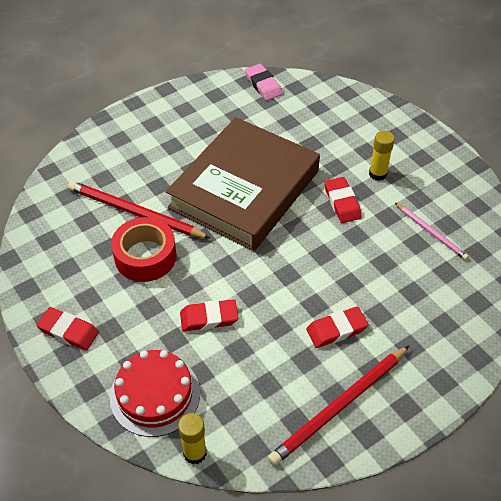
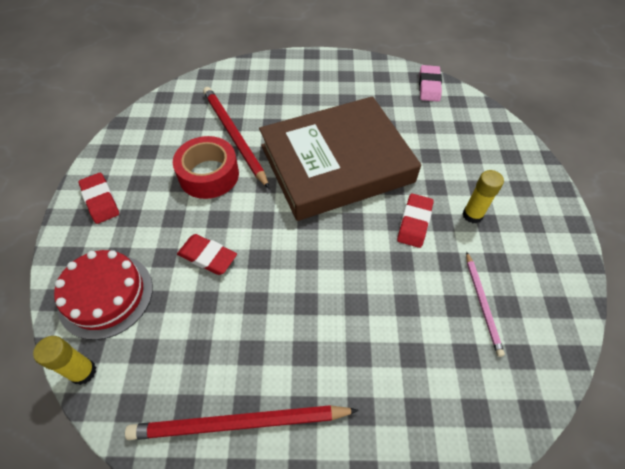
camera: 35 degrees right, 5 degrees up
(336, 329) = (304, 342): red eraser -> none

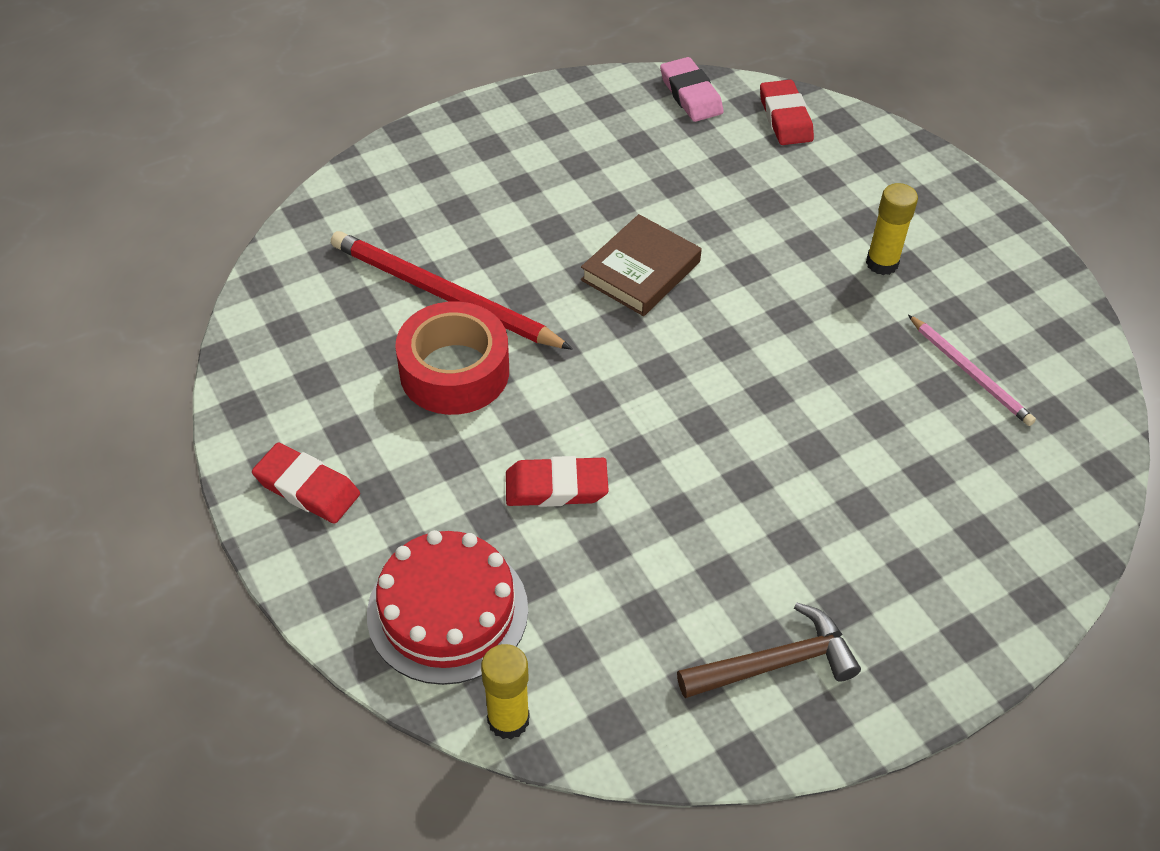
camera: 30 degrees left, 5 degrees down
(239, 423) = (776, 663): red pencil -> brown hammer
(336, 164) = (641, 271): brown book -> brown book, size x0.44
(414, 222) = (813, 307): red eraser -> red eraser (785, 118)

